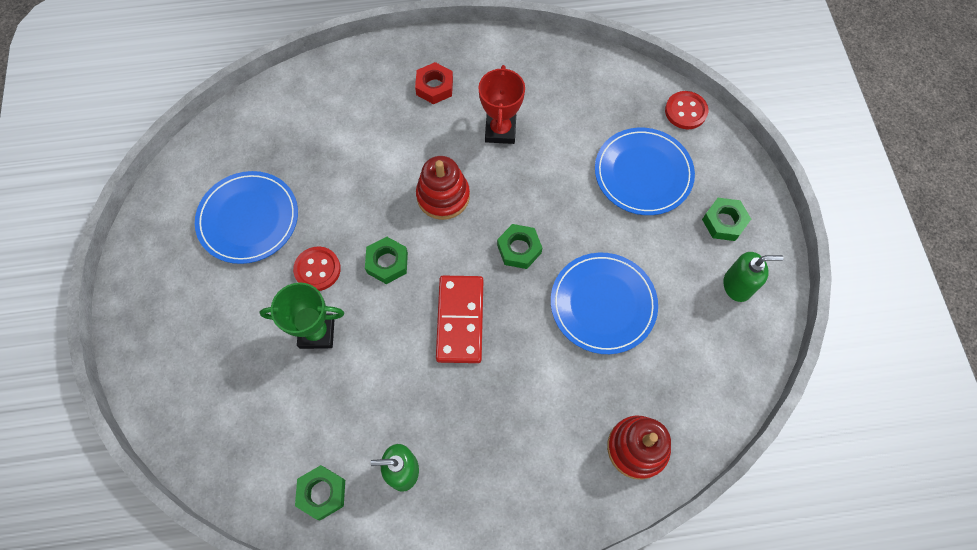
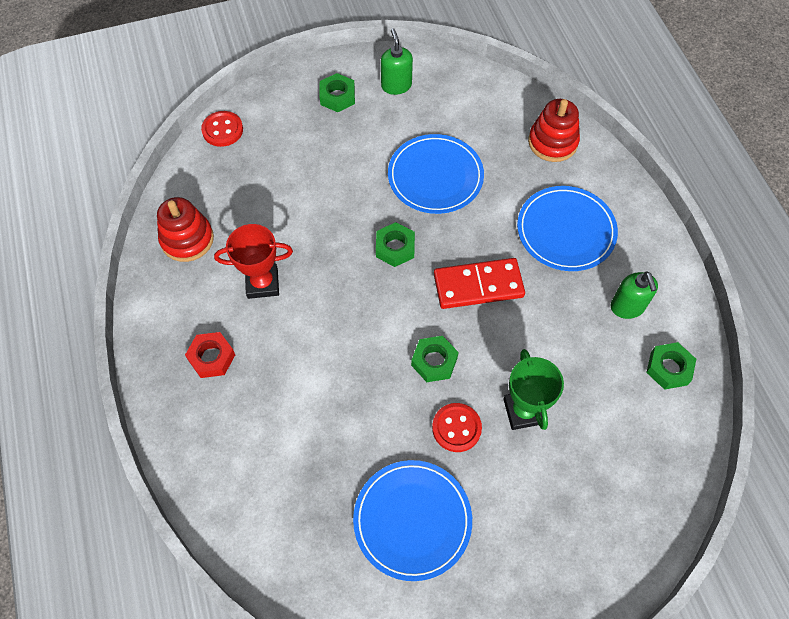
camera: 100 degrees left, 5 degrees down
(443, 196) = (349, 324): red stacking toy -> red stacking toy (187, 239)
(643, 173) = (296, 158): blue plate -> blue plate (566, 231)

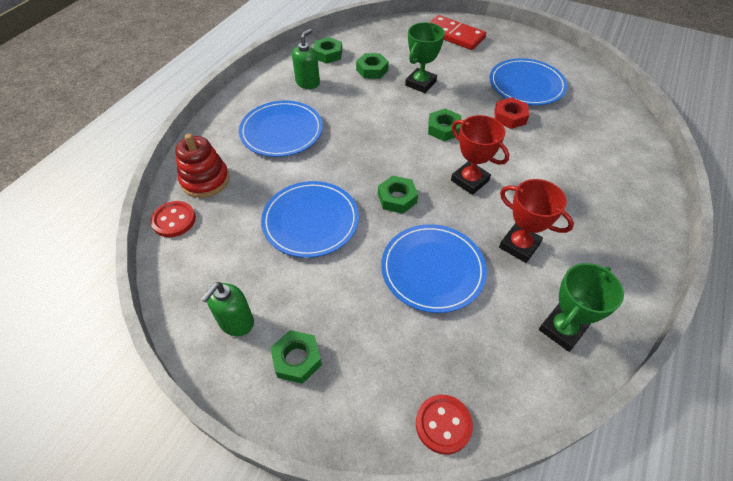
camera: 135 degrees left, 10 degrees down
(187, 239) = (562, 329): red stacking toy -> green trophy
(211, 357) = (596, 225): red nut -> red nut (510, 117)
(310, 212) = (432, 269): none -> blue plate
(354, 316) = (469, 180): none -> red trophy
(456, 428) = (464, 98): red button -> red button (174, 220)
(478, 285) = (371, 143): red domino -> red domino (454, 35)
(595, 386) = (372, 70): none -> green nut

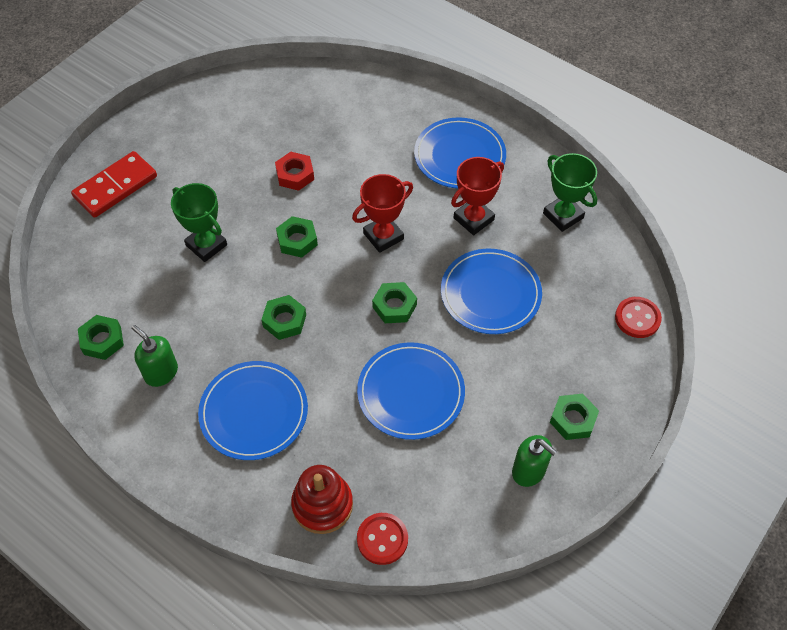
camera: 80 degrees left, 5 degrees up
(372, 70) = (159, 293): green nut -> green nut (284, 320)
(526, 85) = (244, 143): blue plate -> blue plate (459, 156)

